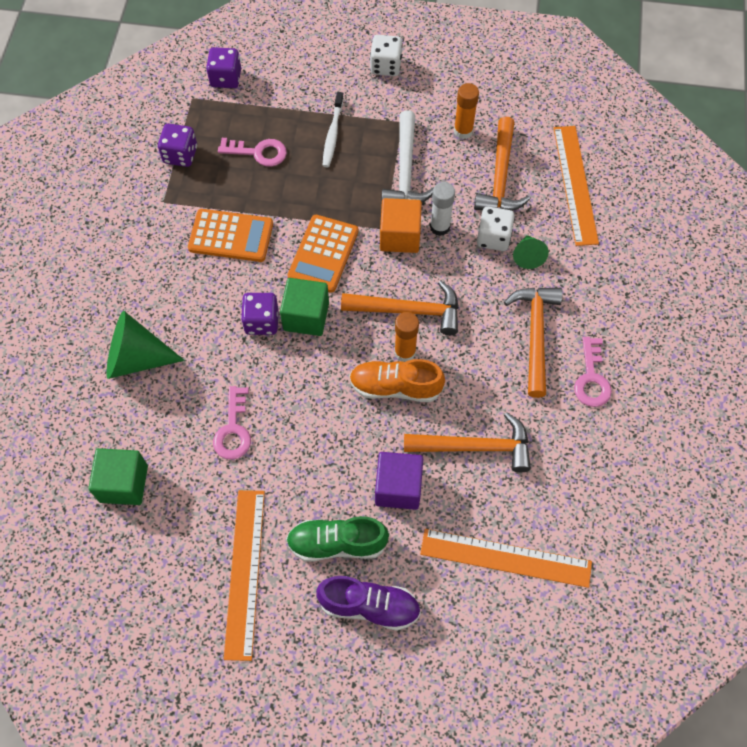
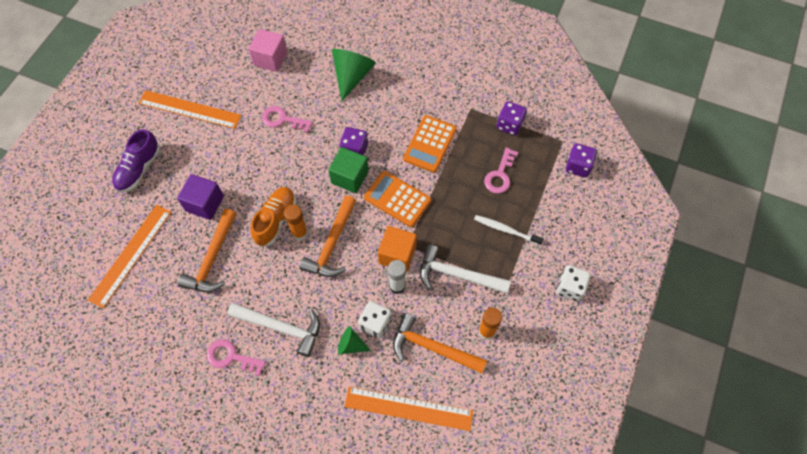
camera: 105 degrees right, 0 degrees up
(124, 483) = (270, 59): green cube -> pink cube
(337, 543) = (184, 160): green shoe -> none
(535, 335) = (281, 327): orange hammer -> white hammer

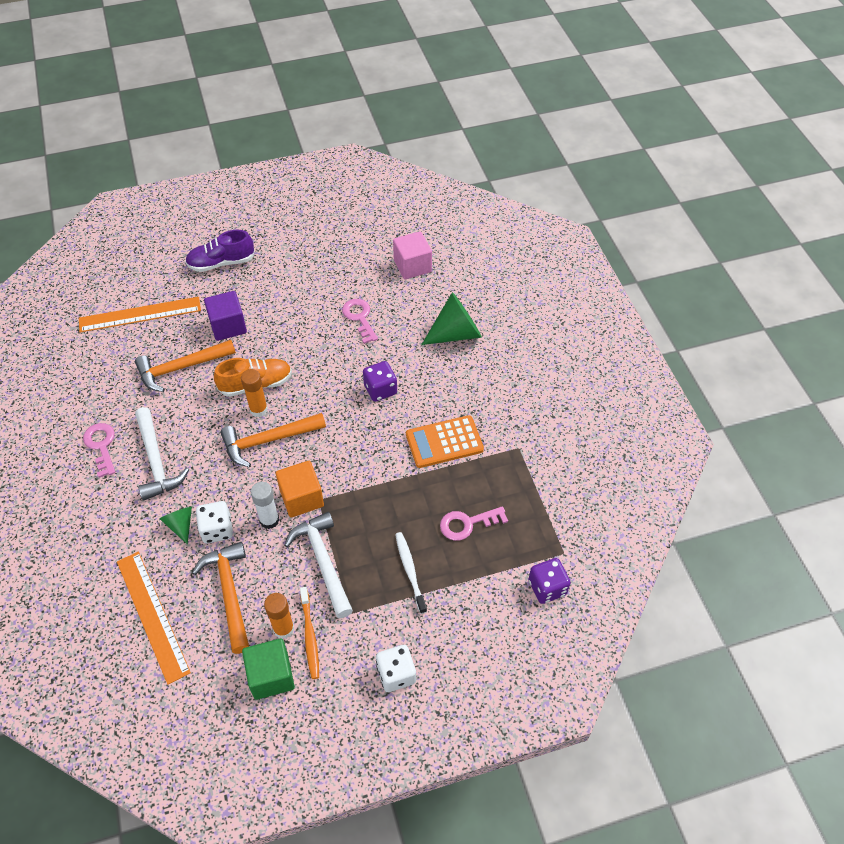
camera: 50 degrees right, 10 degrees down
(189, 109) = (308, 252): orange ruler -> none
(349, 177) = (348, 406): green cube -> green cube (271, 676)
(397, 199) = (360, 458): orange calculator -> none
(504, 319) = (310, 636): none -> orange toothbrush
(509, 125) = (534, 493): purple dice -> none

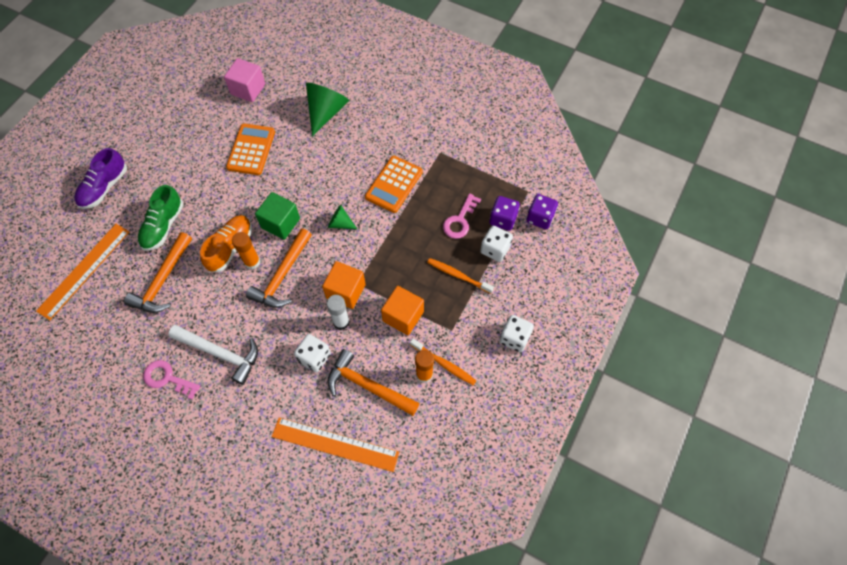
camera: 45 degrees left, 10 degrees up
(180, 525) = (287, 376): green cone -> green cone (340, 223)
(228, 326) = (163, 226): purple cube -> green shoe
(271, 676) = (448, 406): green cube -> green cube (280, 223)
(323, 562) = (403, 316): white hammer -> orange cube
(359, 317) = (251, 149): pink key -> orange calculator
(380, 389) = (318, 184): purple dice -> purple dice (503, 219)
(410, 571) = (458, 275): white toothbrush -> orange toothbrush
(470, 578) = (495, 249): none -> white dice

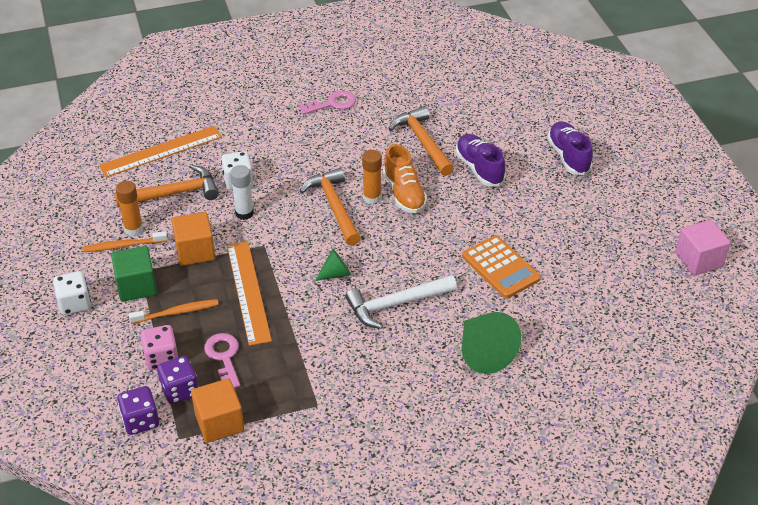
camera: 135 degrees right, 20 degrees down
(84, 270) = (489, 109): orange ruler -> orange ruler (248, 292)
(163, 226) = (479, 168): green shoe -> purple shoe
(220, 353) = (314, 137): white hammer -> white hammer (396, 304)
(248, 89) = (589, 312): pink cube -> pink cube (699, 260)
(280, 223) = (388, 237): green cube -> green cube (136, 286)
(346, 291) = (266, 233): orange cube -> orange cube (219, 423)
(394, 184) = (327, 340): orange calculator -> none
(495, 249) = (161, 358): white dice -> pink dice

